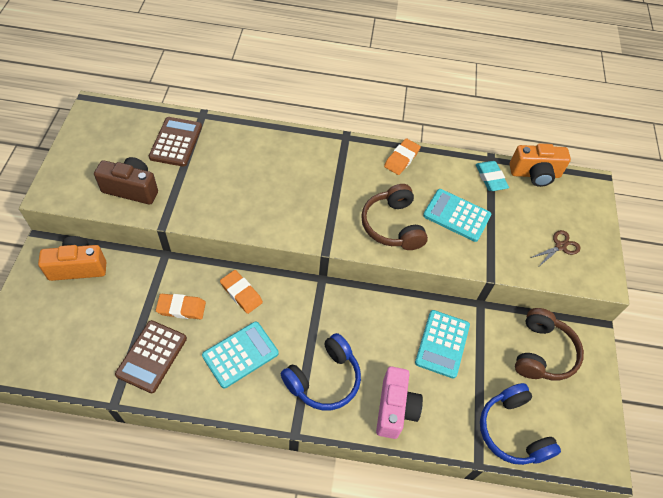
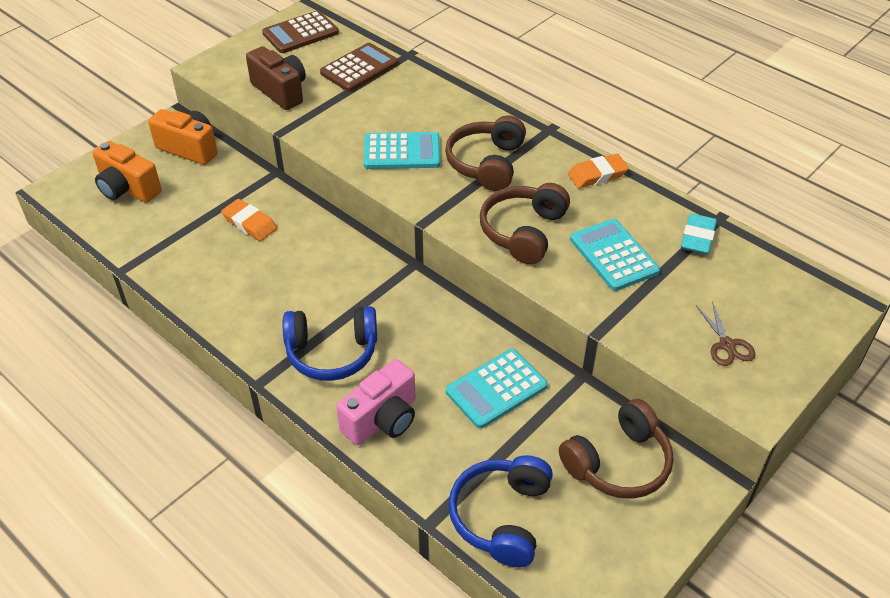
camera: 40 degrees right, 10 degrees down
(152, 356) = (187, 249): brown calculator -> brown calculator (300, 33)
(240, 354) = (269, 289): turquoise calculator -> turquoise calculator (402, 152)
(241, 293) = (318, 237): orange eraser -> none
(328, 183) = (487, 163): none -> brown headphones
(535, 174) = (766, 258): orange camera -> orange camera (128, 189)
(560, 246) = (727, 345): brown scissors -> brown scissors turned 75 degrees clockwise

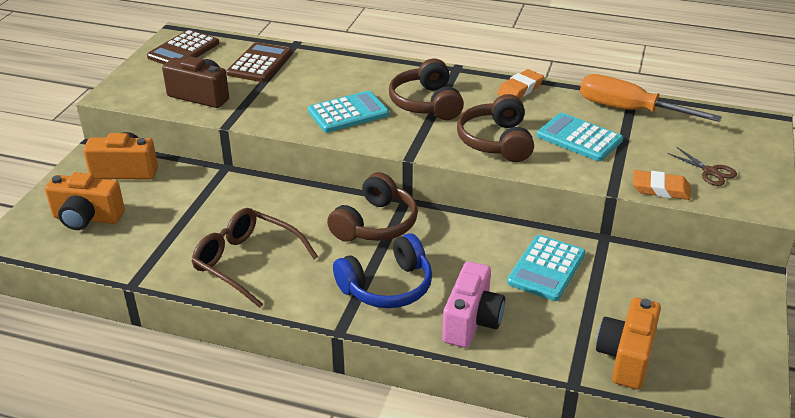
camera: 25 degrees left, 10 degrees down
(227, 281) = (246, 262): none -> brown glasses
(250, 223) = (232, 212): orange eraser -> orange eraser (660, 189)
(501, 517) = (626, 357): blue headphones -> orange camera
(618, 463) = (681, 288): brown headphones -> brown headphones (375, 224)
(697, 237) = (629, 110): turquoise eraser -> orange screwdriver

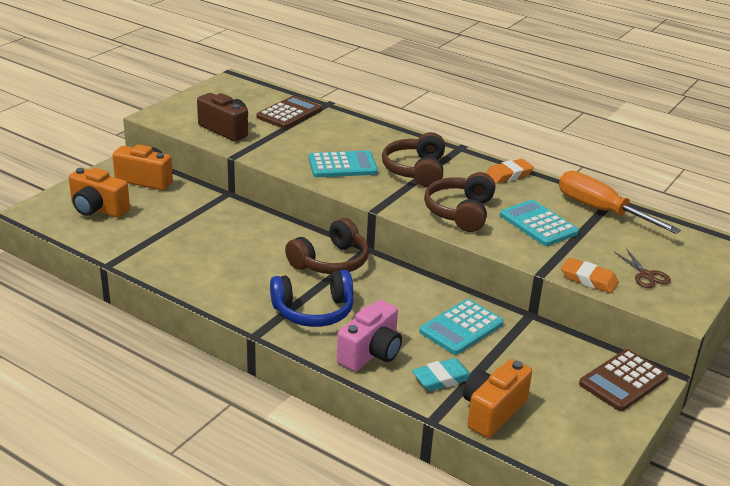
camera: 15 degrees right, 5 degrees down
(183, 50) = (231, 92): brown calculator -> brown calculator (623, 381)
(246, 262) = (206, 268): brown glasses -> none
(558, 332) = (442, 378): none -> turquoise eraser

